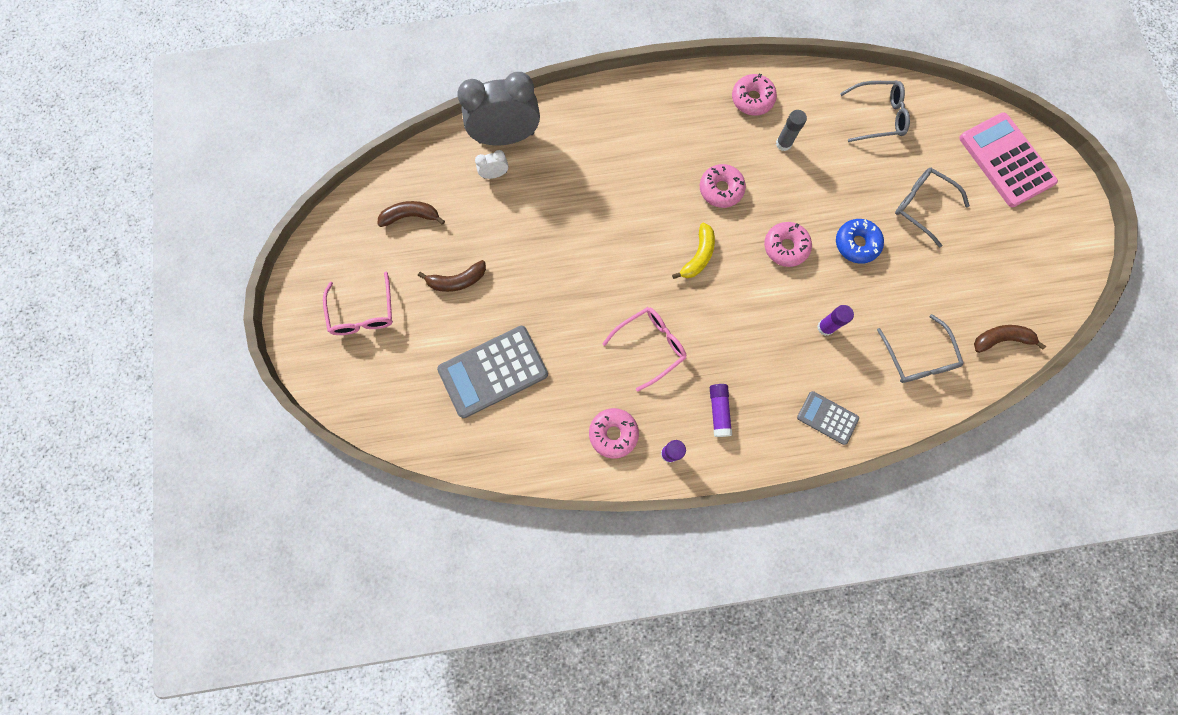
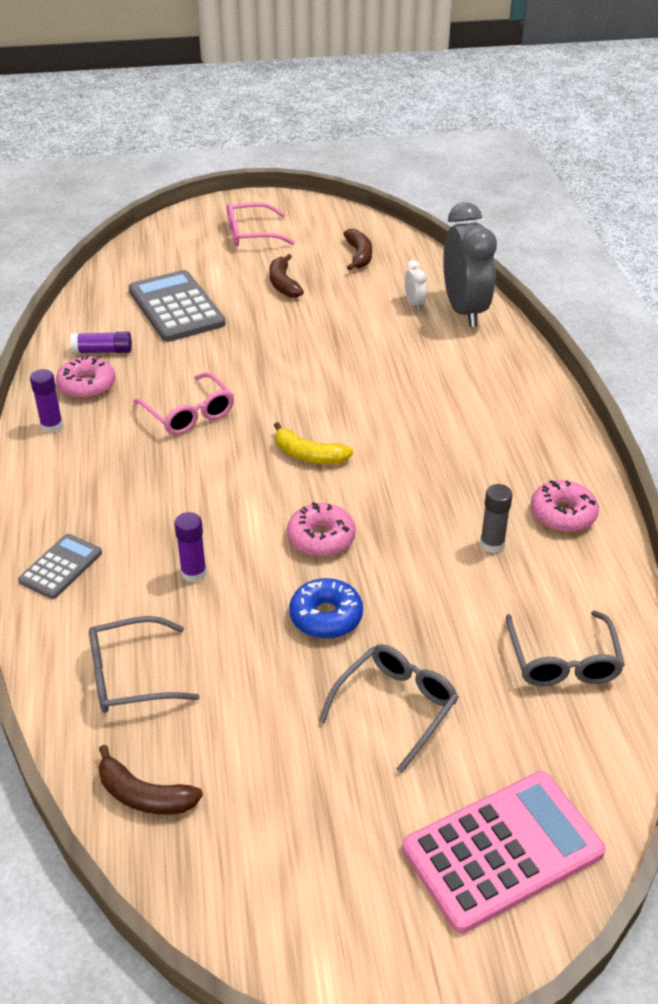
camera: 90 degrees right, 35 degrees down
(719, 411) = (94, 467): purple glue stick -> purple glue stick (102, 351)
(721, 189) = (409, 478): pink donut -> none
(1000, 339) = (144, 795): brown banana -> brown banana turned 120 degrees clockwise

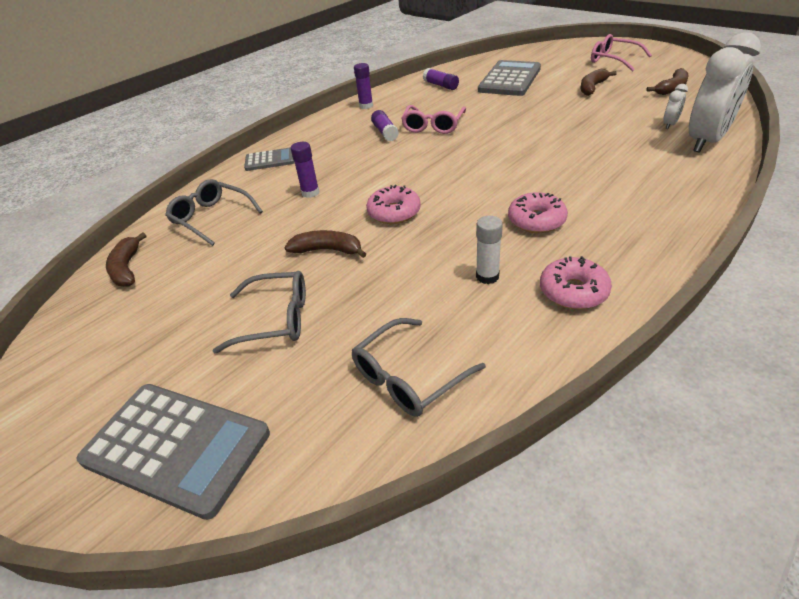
camera: 55 degrees right, 0 degrees up
(87, 385) = (409, 96): pink donut -> pink donut (536, 220)
(145, 451) = (385, 132): none -> purple glue stick
(308, 455) = (459, 171): yellow banana -> none
(326, 616) = (327, 250): blue donut -> brown banana
(464, 310) = (706, 141): grey clock -> white clock
(492, 544) = (487, 276): grey glue stick -> white glue stick
(502, 850) = (176, 447): pink calculator -> grey calculator

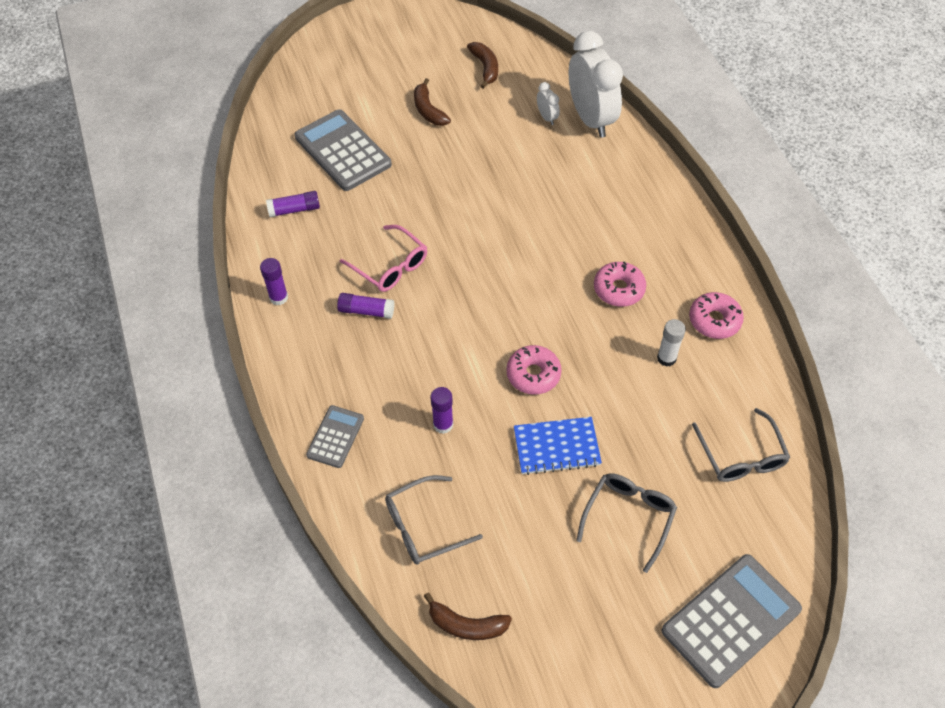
camera: 65 degrees left, 15 degrees up
(327, 250) = (556, 447): brown banana -> blue notebook
(614, 60) = (384, 55): pink glasses -> none

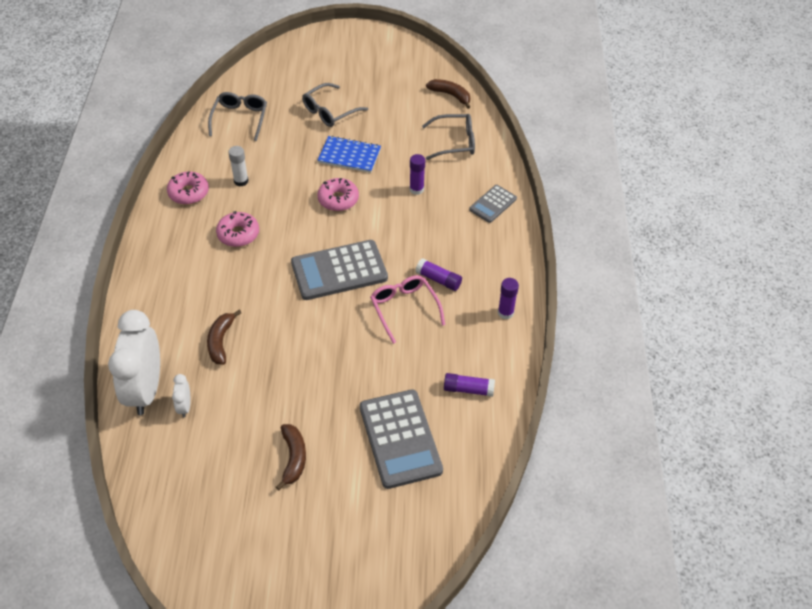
camera: 160 degrees left, 5 degrees down
(485, 68) = (204, 493): brown banana -> brown banana (221, 341)
(731, 620) = (307, 59): grey calculator -> grey calculator (339, 271)

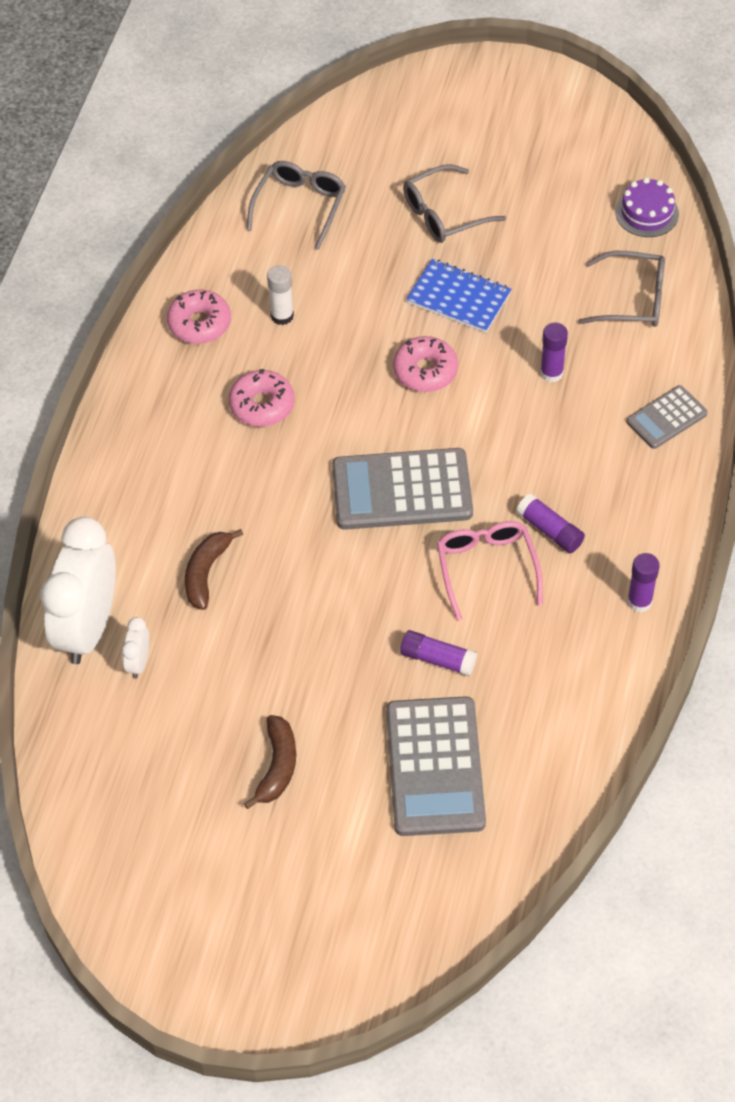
camera: 15 degrees right, 5 degrees up
(450, 95) = (647, 213): brown banana -> purple cake
(468, 389) = (552, 711): purple glue stick -> purple glue stick (438, 659)

